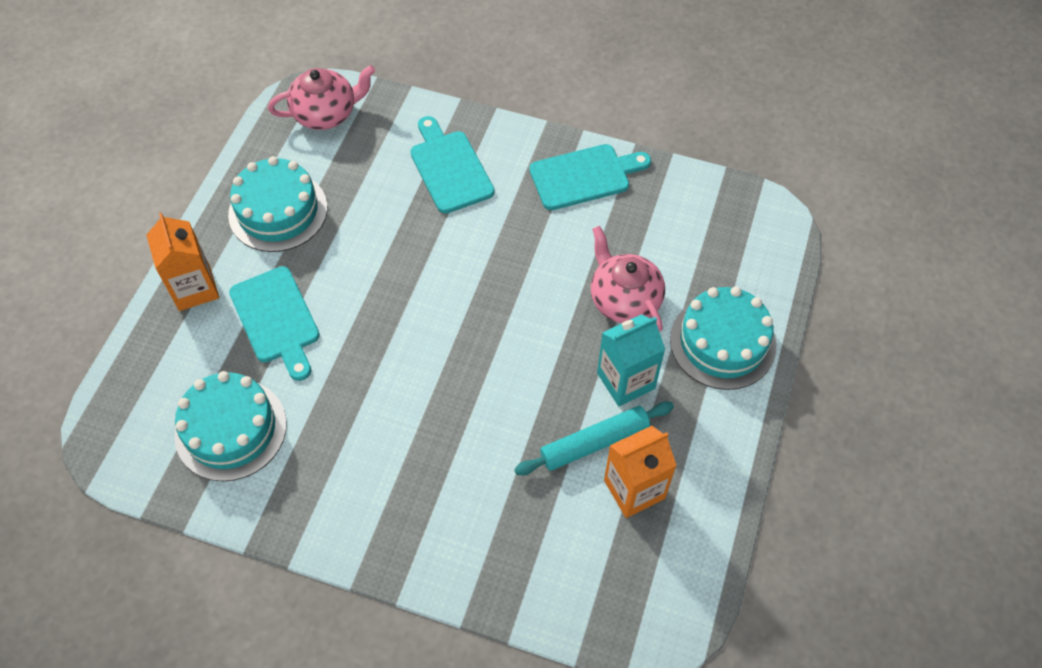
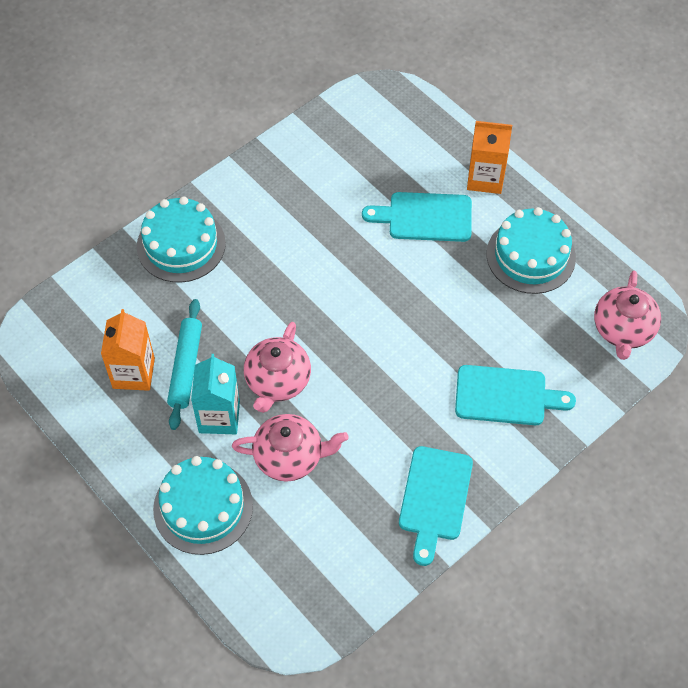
camera: 120 degrees right, 0 degrees up
(231, 429) = (349, 160): turquoise cake -> turquoise cake (181, 245)
(554, 351) = (277, 381): none -> pink teapot

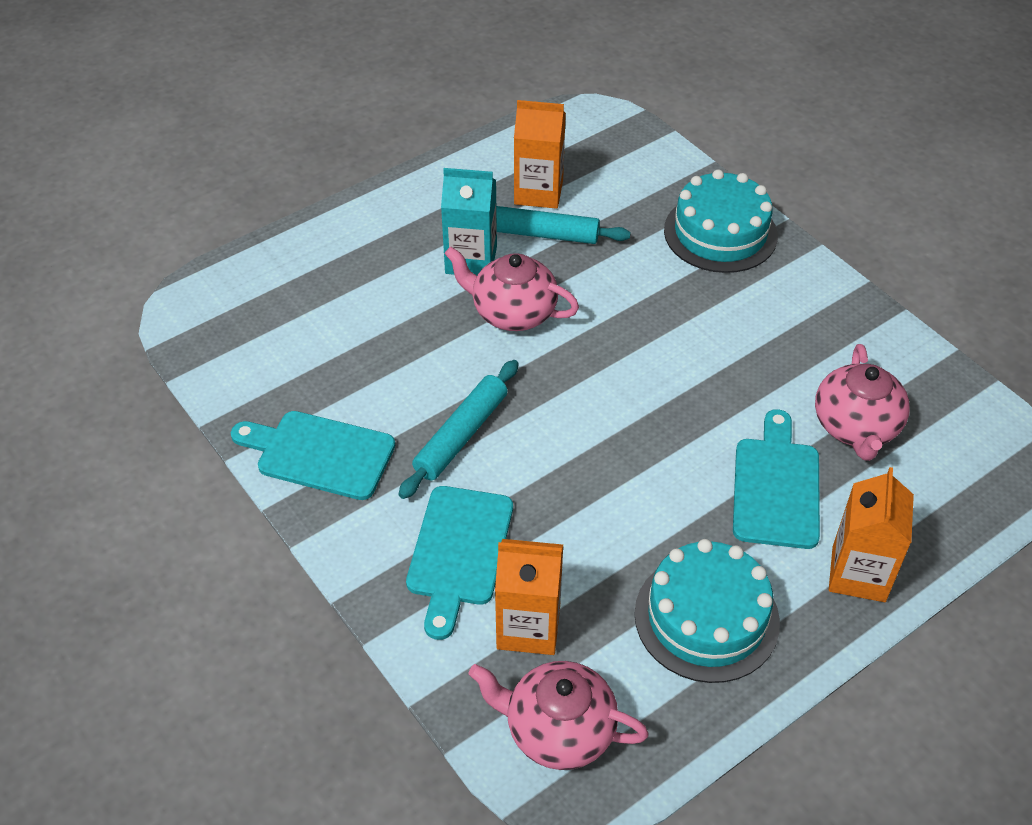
camera: 95 degrees right, 10 degrees down
(203, 507) = (357, 244): turquoise cake -> none
(290, 457) = (406, 319): pink teapot -> pink teapot (855, 427)
(405, 405) = (461, 435): none -> turquoise rolling pin
(556, 350) = (528, 627): none -> orange carton

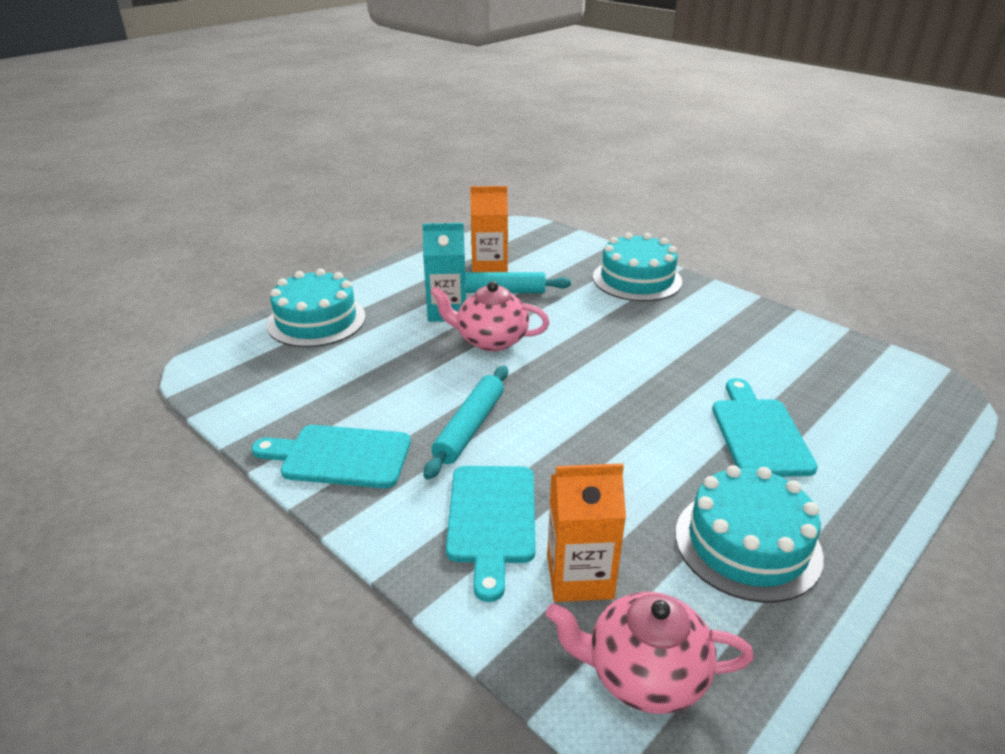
camera: 10 degrees left, 15 degrees down
(316, 256) = (316, 320): none -> turquoise cake
(855, 427) = (801, 385): pink teapot -> none
(858, 574) = (864, 489): orange carton -> none

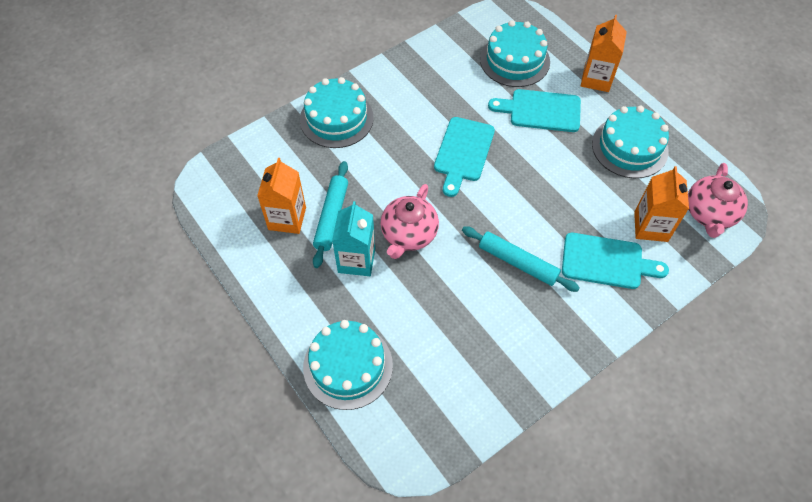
camera: 80 degrees left, 25 degrees up
(340, 456) = (541, 345): turquoise cutting board -> turquoise cutting board (463, 152)
(843, 401) = (514, 60): none -> turquoise cake
(880, 494) = (596, 79): none -> orange carton

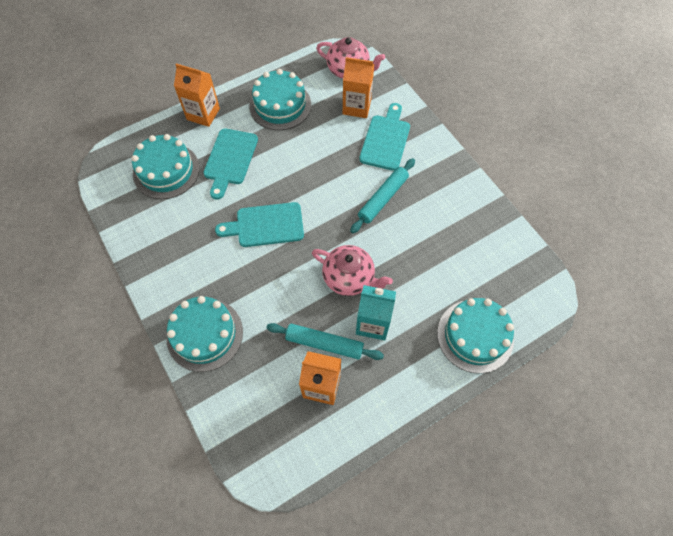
camera: 85 degrees left, 5 degrees up
(463, 152) = (266, 225): turquoise cutting board -> turquoise cutting board turned 150 degrees clockwise

